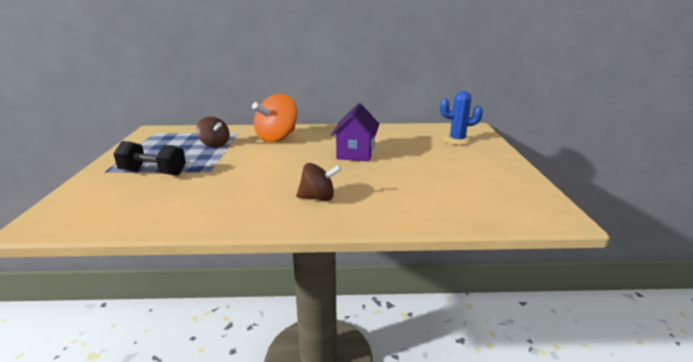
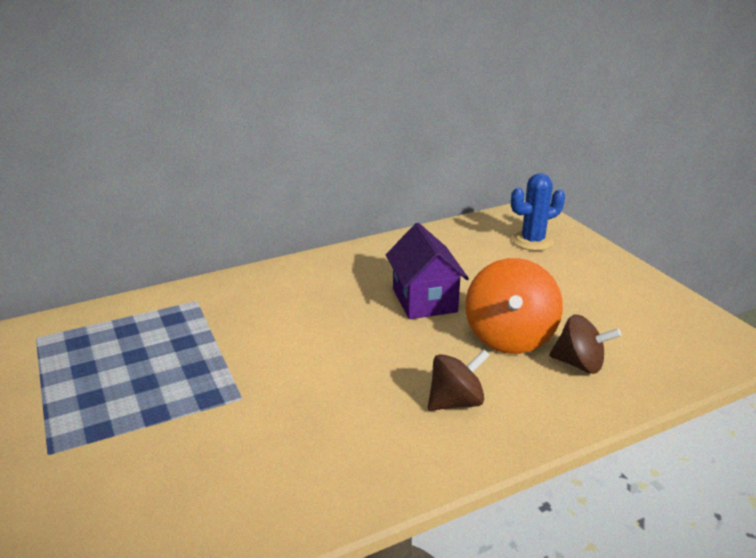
camera: 25 degrees left, 5 degrees up
(153, 172) = (146, 429): black dumbbell -> none
(215, 144) = (185, 337): brown spinning top -> brown spinning top (579, 364)
(277, 138) = (275, 296): orange spinning top -> orange spinning top (509, 337)

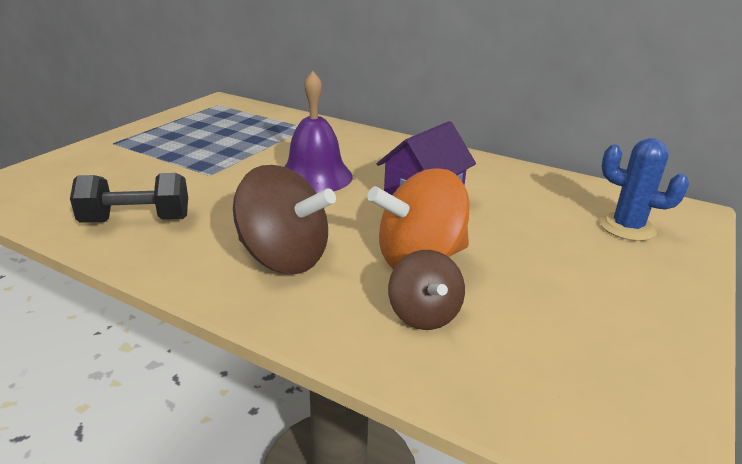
camera: 55 degrees right, 0 degrees up
(302, 476) = (136, 220): none -> black dumbbell
(320, 335) = (315, 176): none -> purple bell
(456, 401) = (284, 258): brown spinning top -> brown spinning top, size x1.61

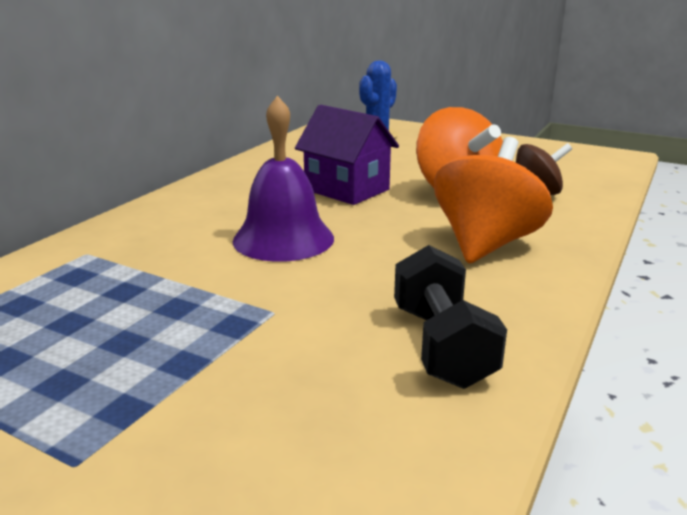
camera: 90 degrees left, 5 degrees down
(284, 258) = (486, 244): brown spinning top -> orange spinning top

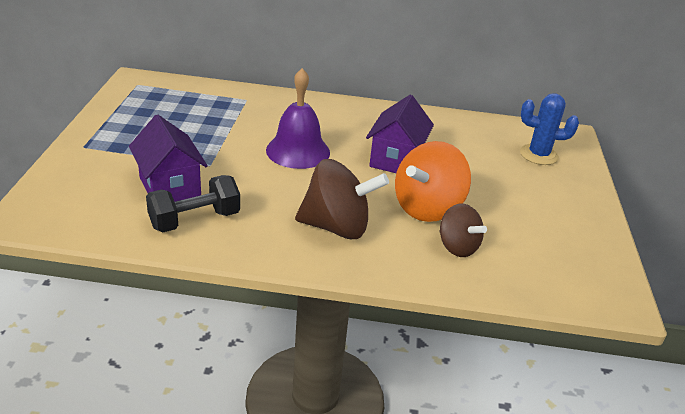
camera: 65 degrees right, 10 degrees up
(325, 359) = (170, 187): none -> purple house
(486, 244) = (337, 227): orange spinning top -> brown spinning top

